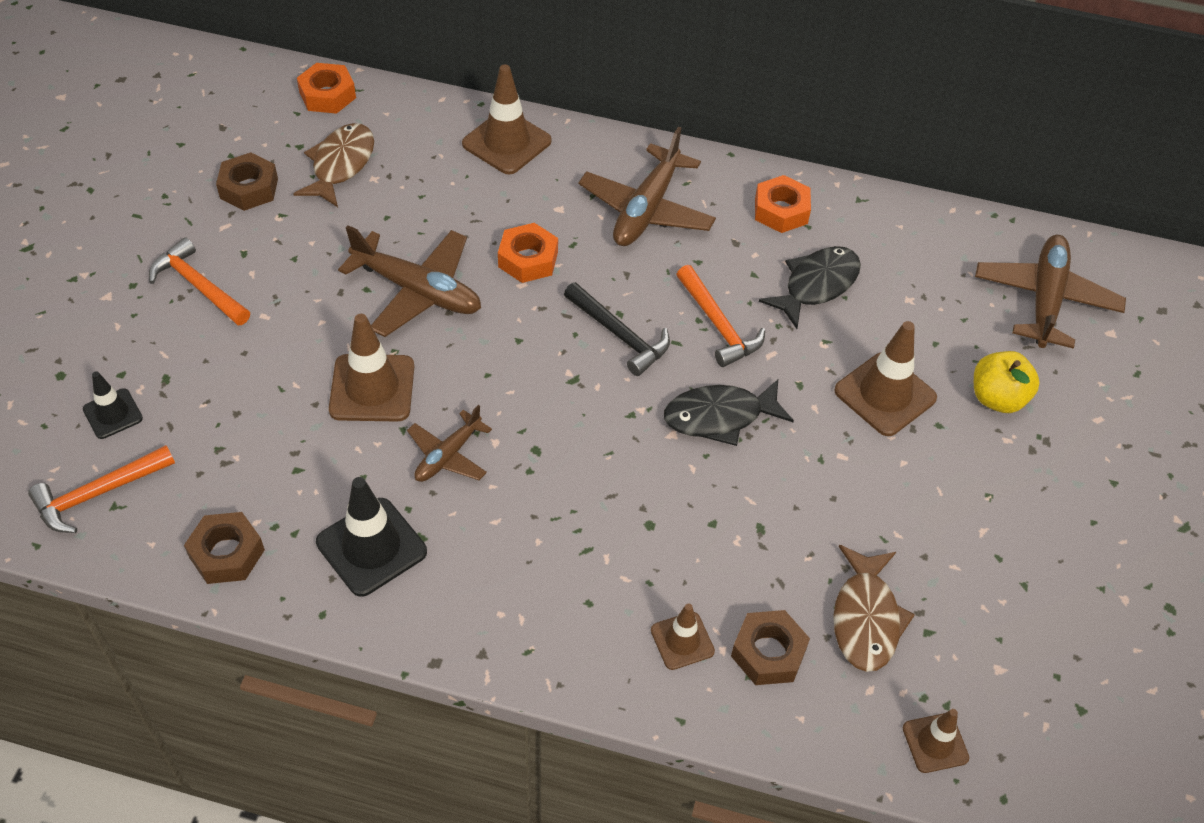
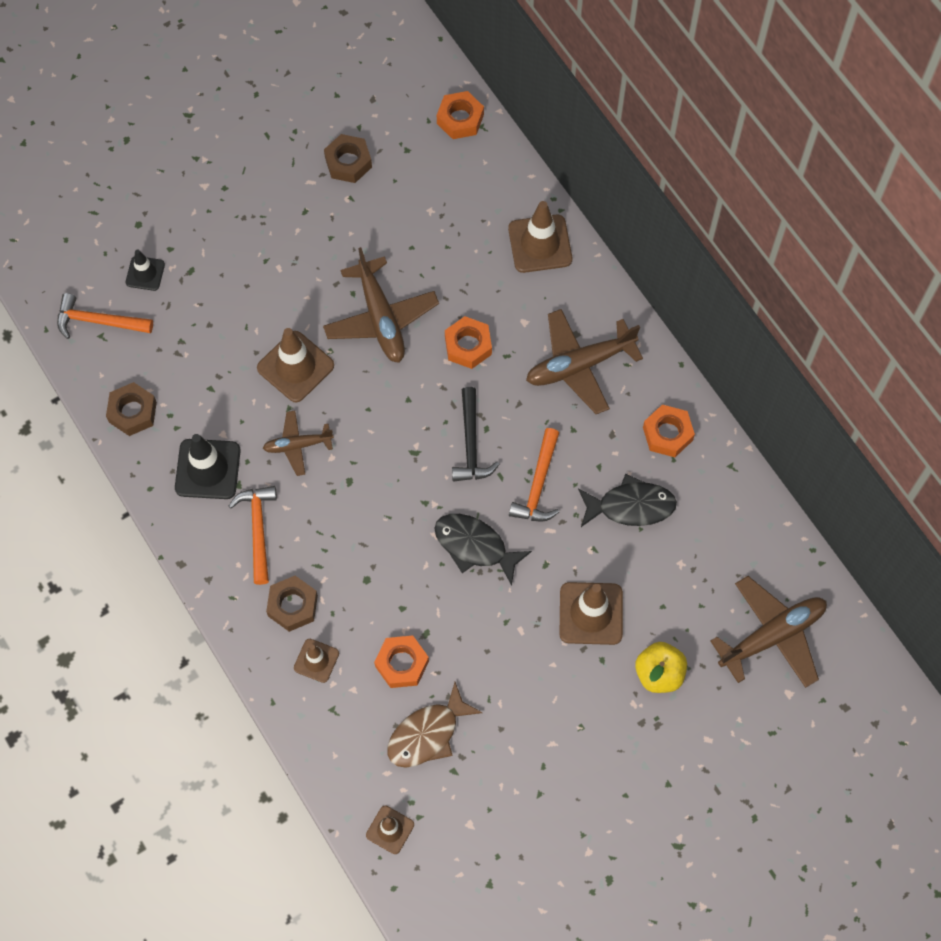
camera: 45 degrees right, 15 degrees up
(198, 286) = (259, 217): orange hammer -> orange hammer (258, 530)
(341, 165) = (419, 184): brown fish -> none
(768, 653) = (354, 706): brown nut -> brown nut (293, 606)
(769, 574) = (402, 664): none -> orange nut

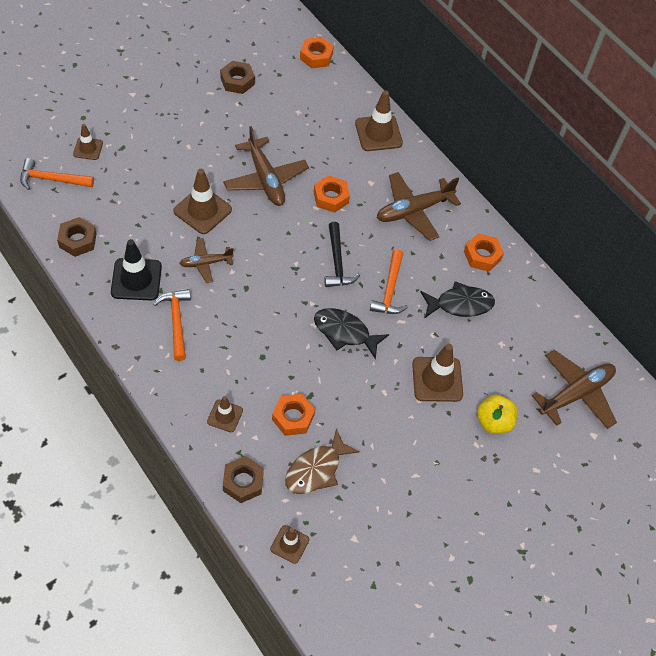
camera: 10 degrees left, 10 degrees down
(145, 273) = (88, 148): black traffic cone -> brown traffic cone
(293, 606) = (205, 376): brown nut -> brown nut (243, 482)

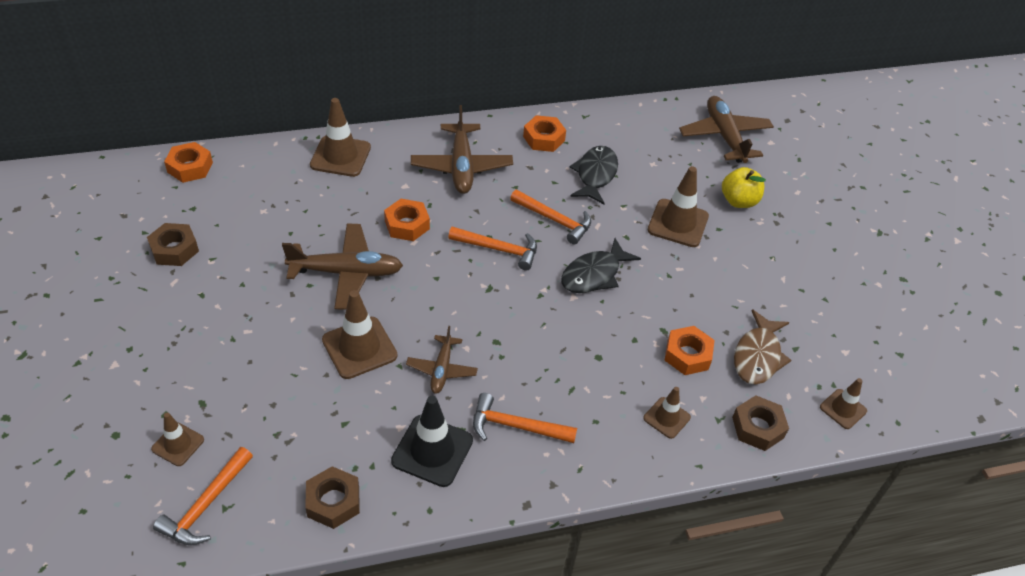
camera: 65 degrees left, 10 degrees down
(316, 469) = (758, 356): brown fish -> brown fish turned 45 degrees clockwise
(337, 262) = (499, 249): black hammer -> orange hammer

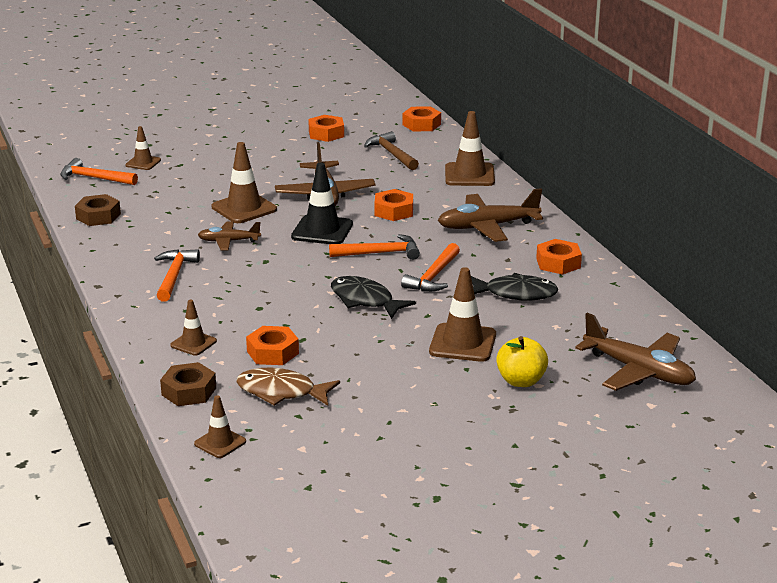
camera: 85 degrees right, 20 degrees down
(174, 249) = (326, 134): brown nut -> orange nut
(260, 203) = (391, 154): none -> brown hammer
(432, 451) = (146, 245): black traffic cone -> black traffic cone (322, 230)
(499, 249) = (380, 253): orange hammer -> orange hammer turned 105 degrees counterclockwise
(724, 136) = (638, 371): brown plane -> brown plane turned 60 degrees clockwise

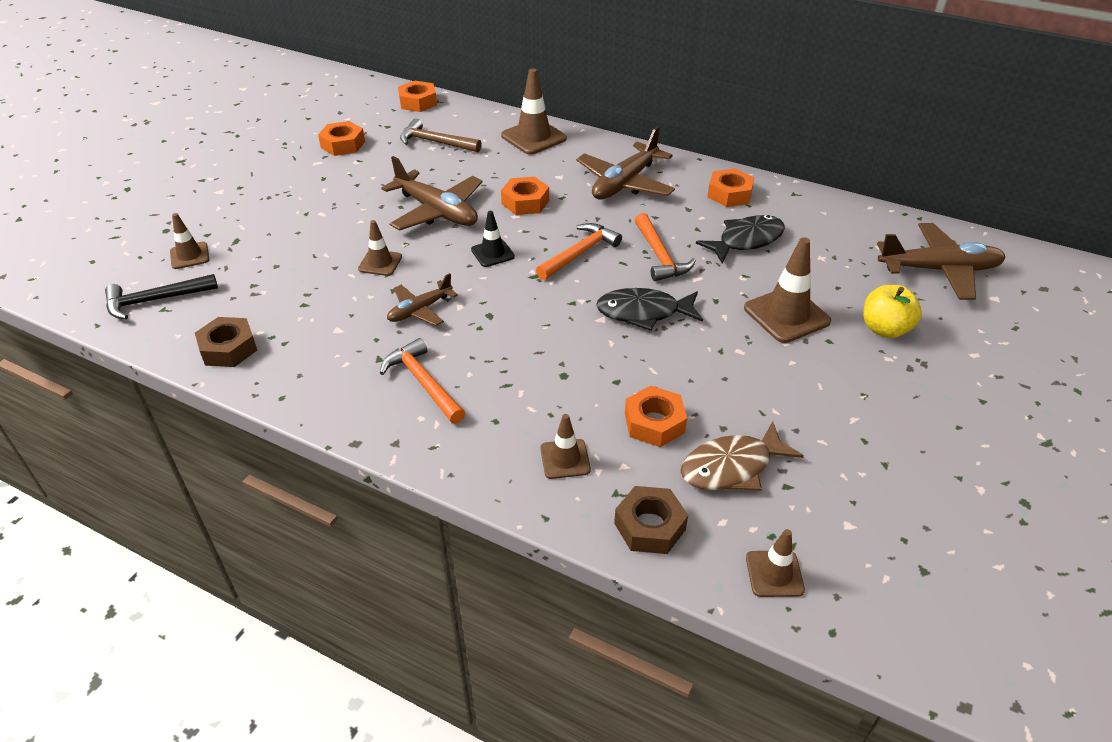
camera: 40 degrees left, 15 degrees up
(94, 178) = (155, 300): orange hammer -> black hammer
(244, 208) = (380, 263): brown traffic cone -> brown traffic cone, size x0.59
(322, 230) = (492, 253): black traffic cone -> black traffic cone, size x0.59

